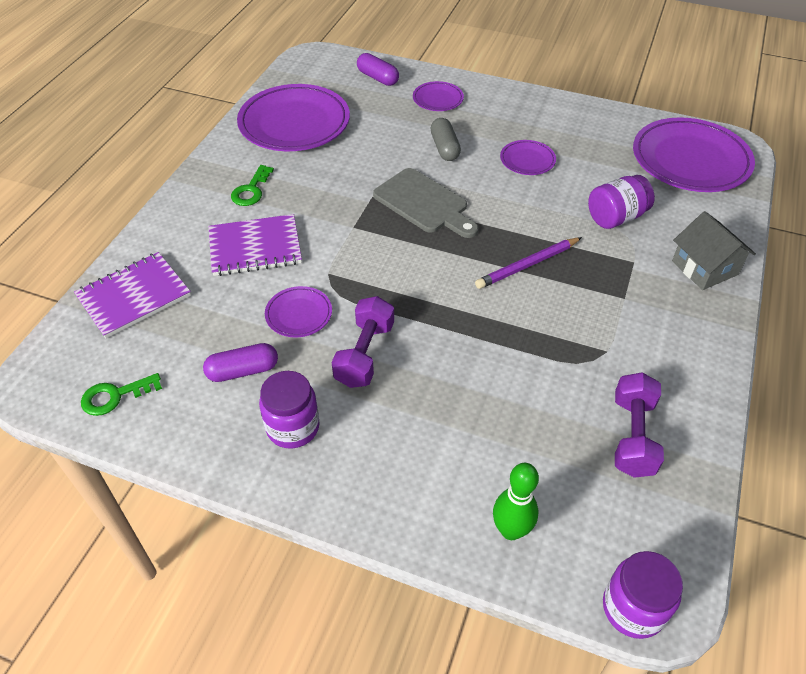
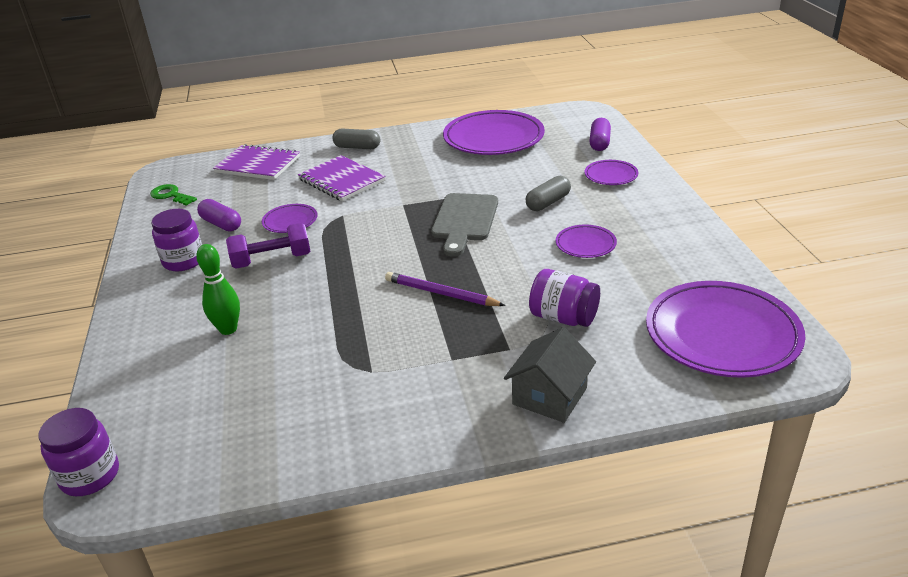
camera: 60 degrees right, 15 degrees down
(195, 210) = (357, 147): none -> grey capsule
(251, 190) = (399, 155): green key -> none
(511, 530) = (139, 386): green bowling pin -> green bowling pin (228, 329)
(632, 436) = (277, 418): purple dumbbell -> none

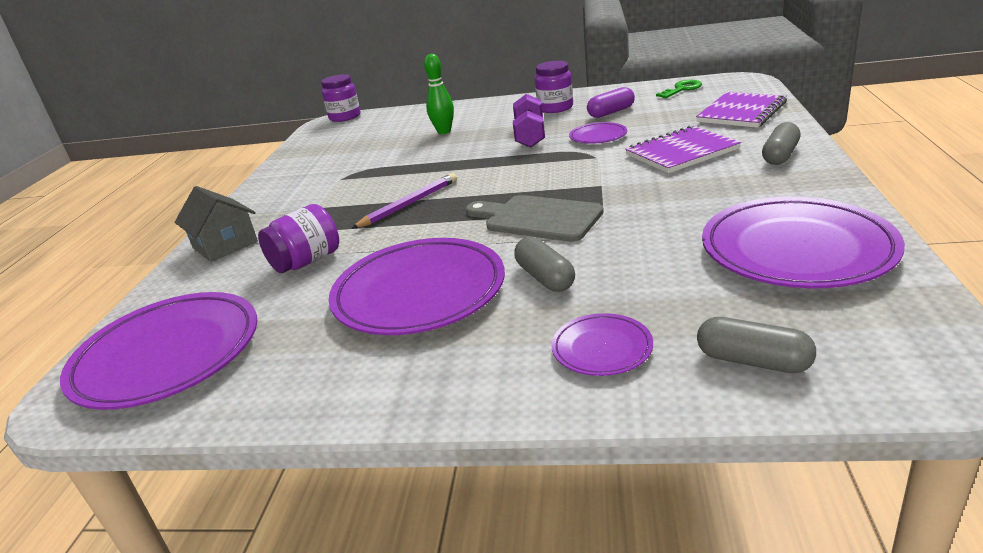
camera: 110 degrees right, 5 degrees down
(585, 244) = (419, 293): purple plate -> purple plate, size x2.11
(599, 143) = (753, 361): purple capsule -> grey capsule

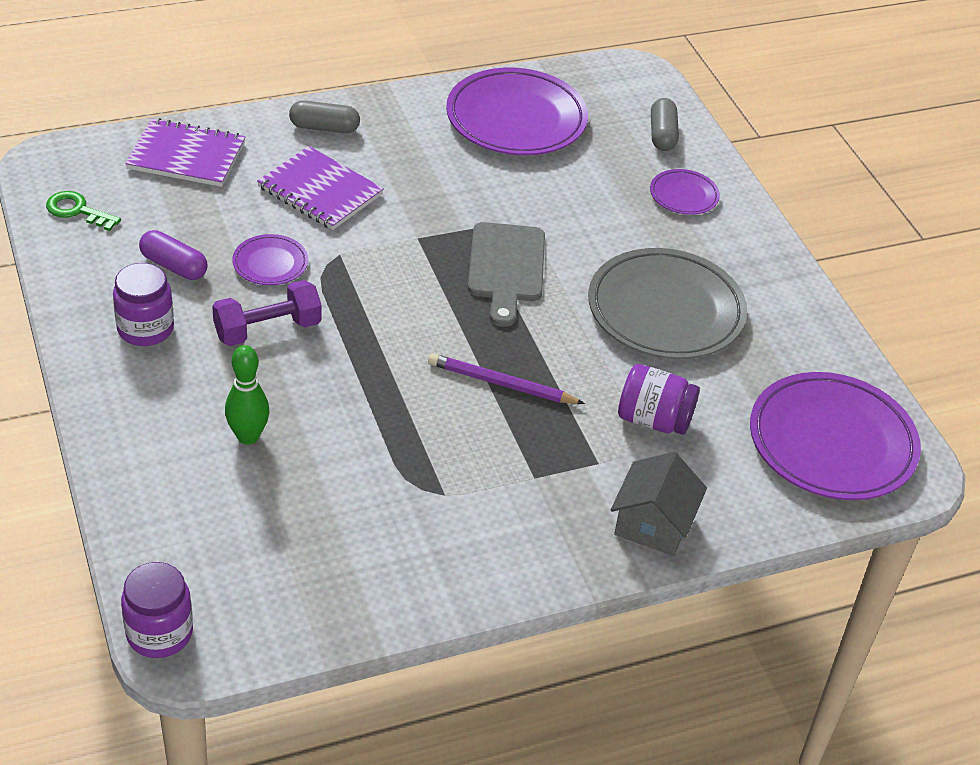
camera: 125 degrees left, 15 degrees up
(419, 293) = (665, 310): purple plate -> grey plate
(545, 277) = (609, 240): grey capsule -> none

